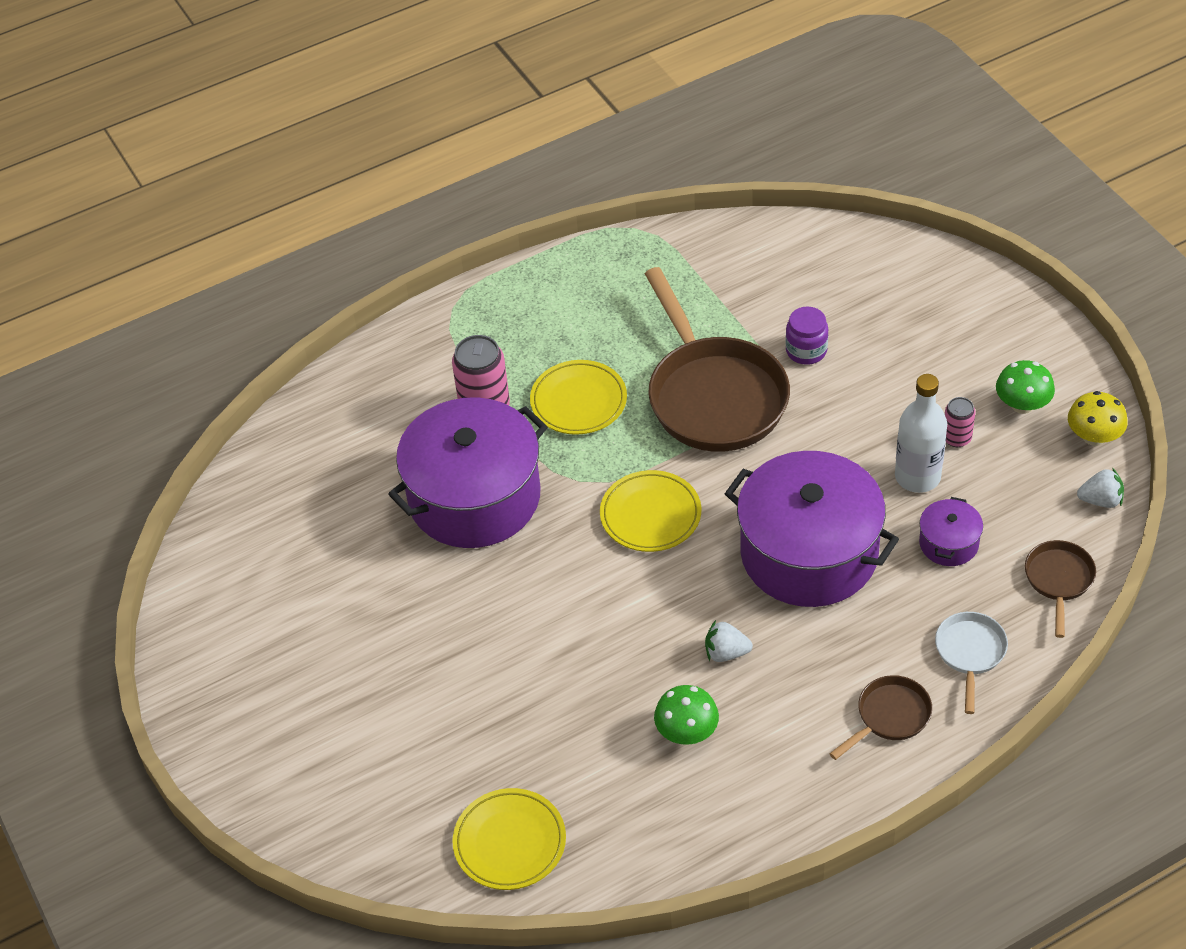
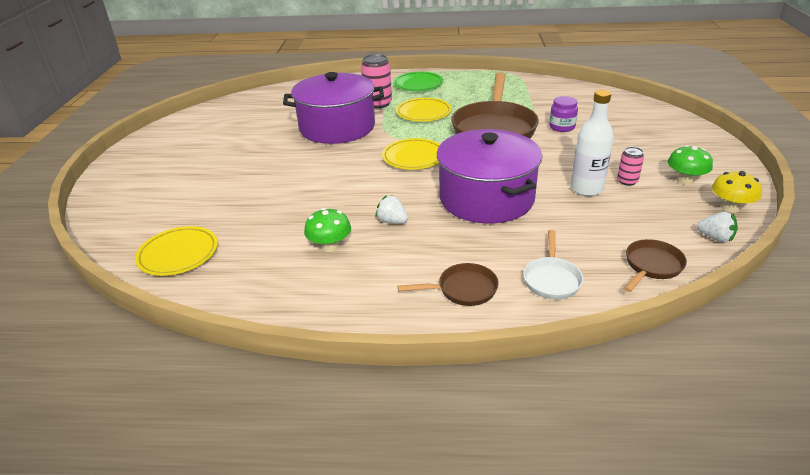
camera: 30 degrees right, 15 degrees down
(506, 325) = (418, 84): none -> green plate
(948, 543) = (582, 222): purple pot -> none
(970, 653) = (551, 279): white pan -> white pan turned 150 degrees clockwise

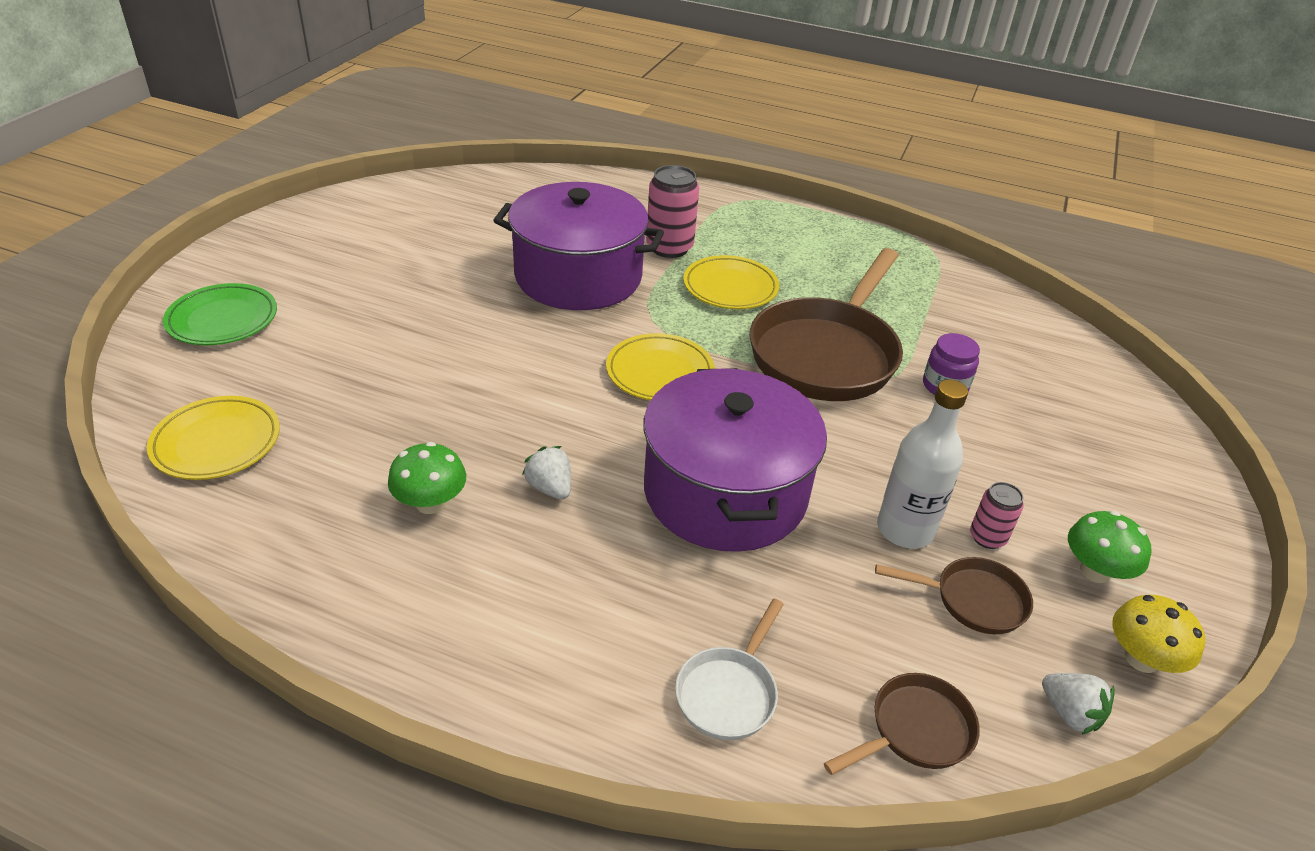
camera: 15 degrees right, 5 degrees up
(418, 84) = (757, 227): green plate -> green plate (222, 319)
(463, 289) = (576, 659): brown pan -> brown pan (973, 600)

